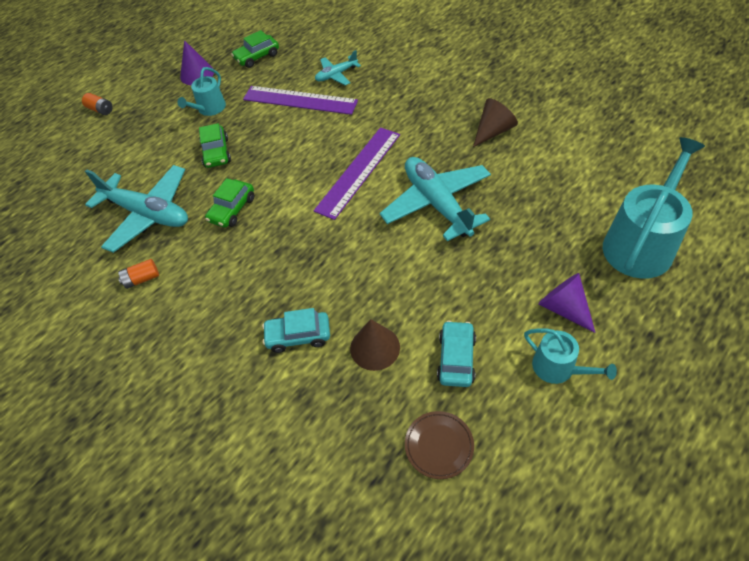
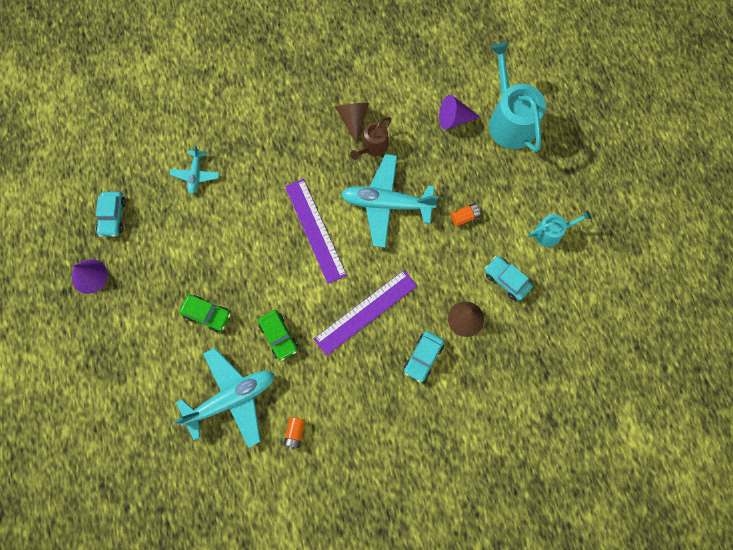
camera: 60 degrees left, 20 degrees up
(100, 110) = (63, 378): orange battery -> orange battery (464, 217)
(209, 109) = (147, 291): turquoise watering can -> none
(257, 57) = (112, 216): green car -> turquoise car
(300, 100) = (201, 219): purple ruler -> purple ruler (365, 312)
(439, 446) = (550, 328): brown plate -> none
(483, 159) = (373, 146): none -> brown watering can
(563, 308) = (519, 198): purple cone -> purple cone (454, 118)

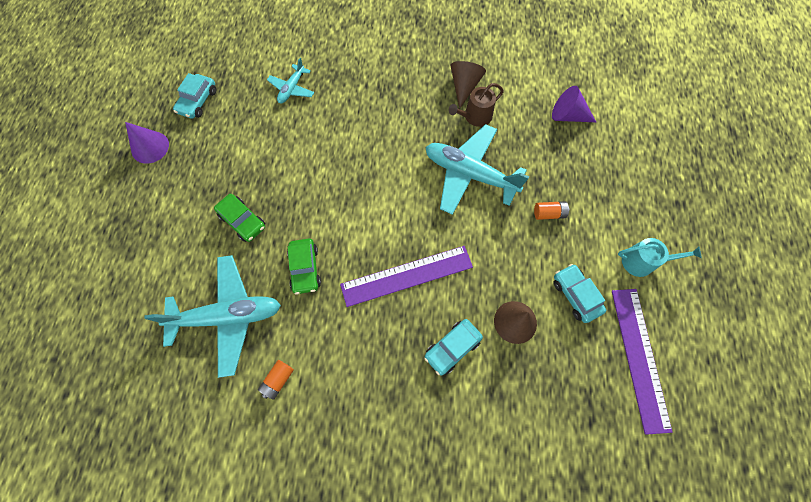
camera: 20 degrees right, 5 degrees down
(315, 230) = (386, 176): purple ruler -> purple ruler (640, 357)
(510, 120) = (627, 135): turquoise watering can -> none

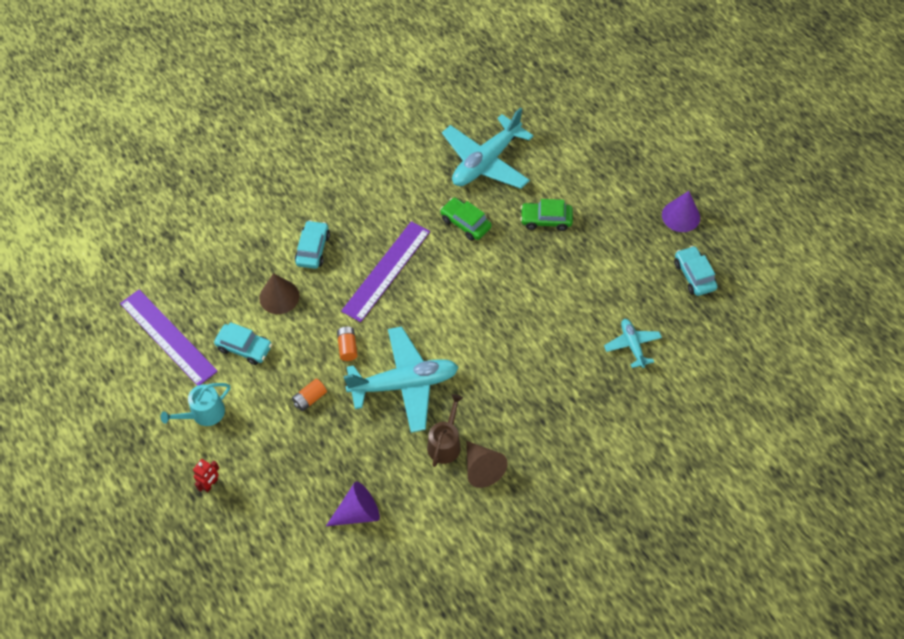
camera: 140 degrees right, 10 degrees down
(278, 380) = (414, 154): orange battery -> orange battery (347, 347)
(665, 203) = (210, 484): none -> red robot

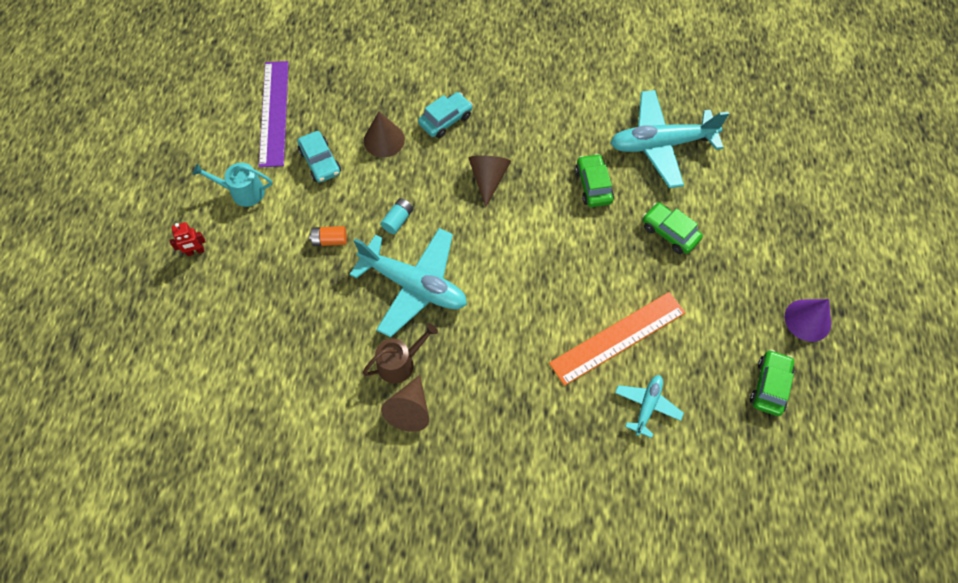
camera: 40 degrees right, 5 degrees up
(347, 347) = (398, 220): orange battery -> turquoise battery
(358, 512) = (278, 364): purple cone -> none
(386, 271) = (488, 179): purple ruler -> brown cone
(575, 315) = (618, 338): none -> orange ruler
(694, 275) = (769, 386): turquoise car -> green car

